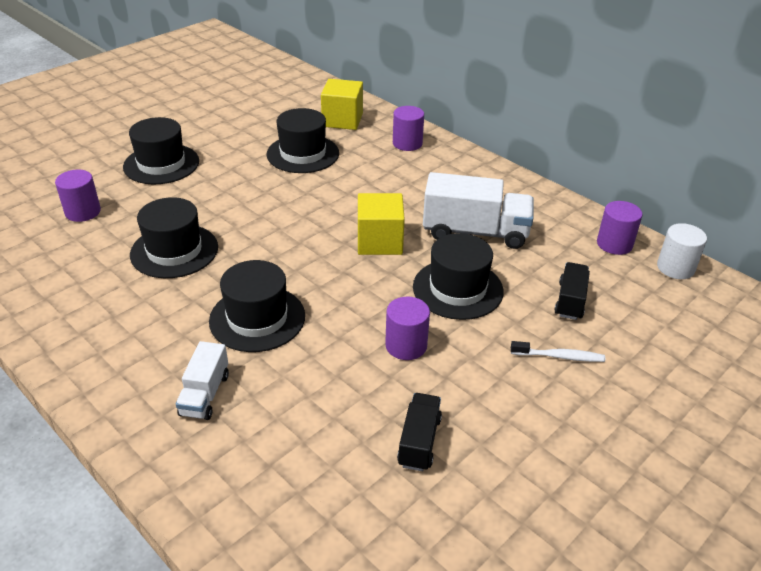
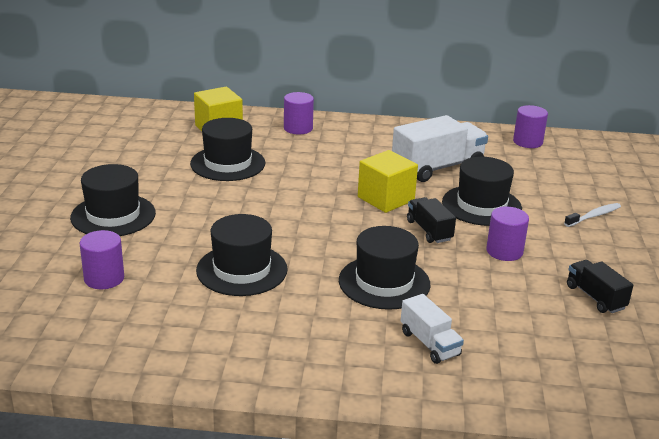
camera: 40 degrees left, 10 degrees down
(570, 301) = (553, 184): black truck -> black truck (429, 230)
(675, 268) = (578, 142): white cylinder -> none

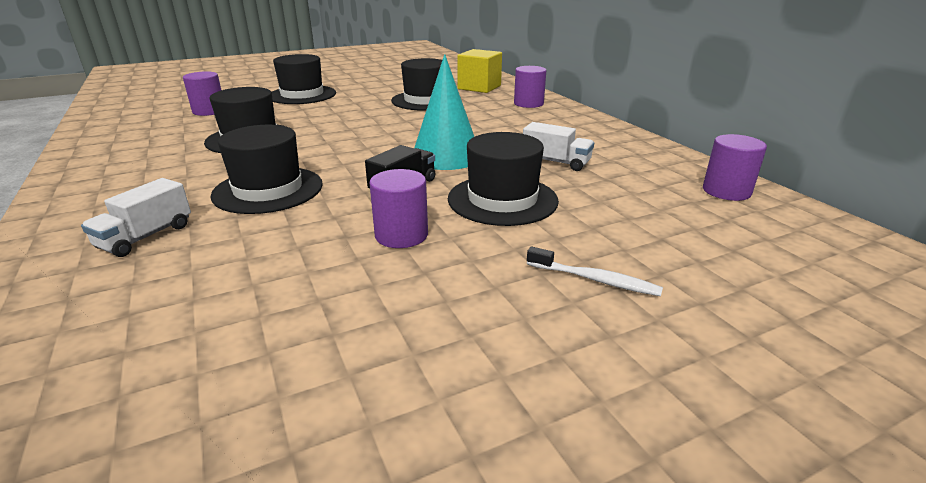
camera: 60 degrees right, 0 degrees up
(386, 199) = (446, 156): yellow cube -> turquoise cone
(437, 167) = (555, 162): white truck -> white truck, size x0.55
(595, 297) = (330, 331): black truck -> none

